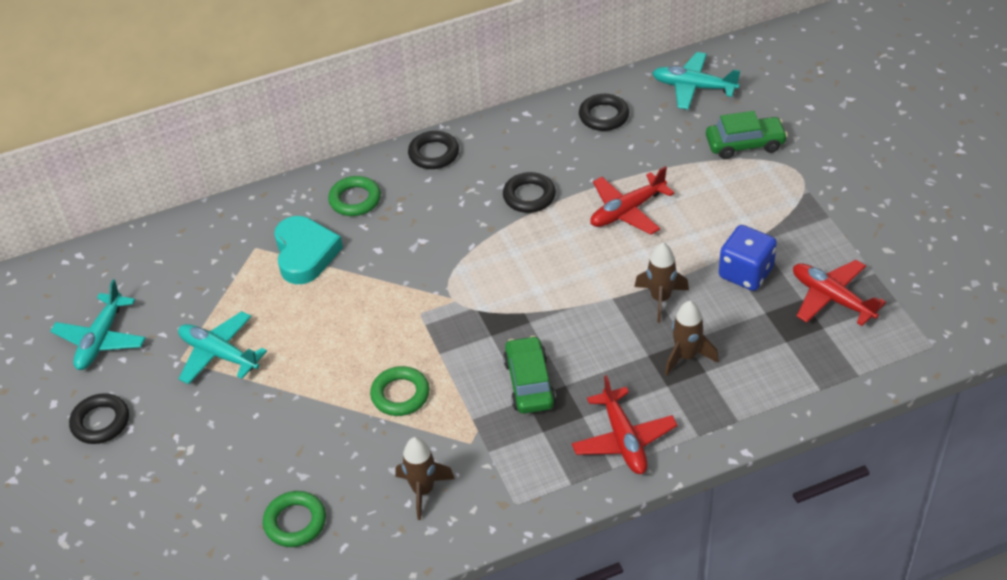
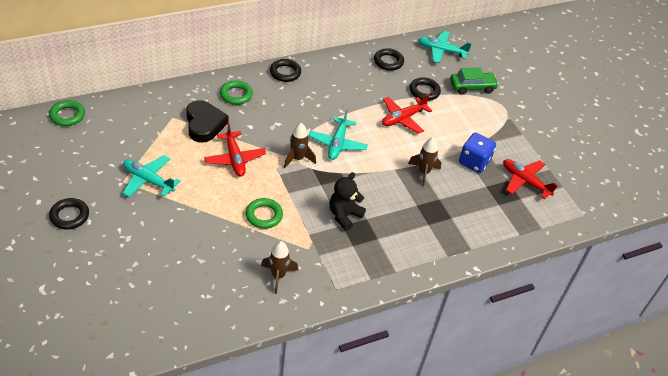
camera: 10 degrees left, 0 degrees up
(101, 339) = (71, 164): turquoise plane -> turquoise plane (337, 144)
(295, 522) = (196, 289): green ring -> green ring (67, 115)
(305, 254) = (204, 124): turquoise heart -> black heart
(529, 196) = (343, 104): black ring -> black ring (424, 91)
(529, 383) = (344, 215): green car -> black teddy bear
(624, 439) = (402, 255): red plane -> red plane (235, 159)
(686, 356) = (439, 208): brown rocket -> brown rocket (297, 159)

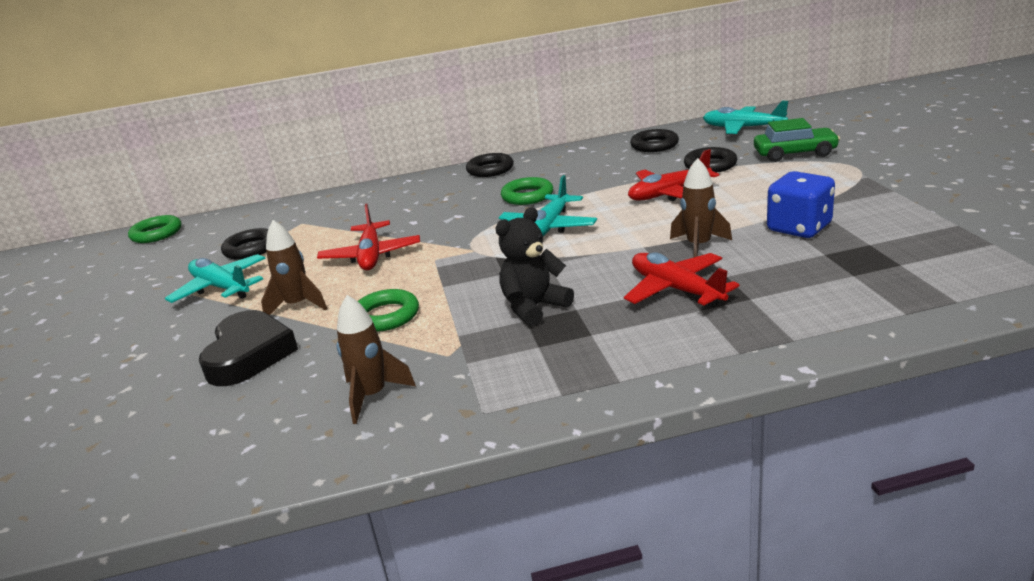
camera: 20 degrees right, 20 degrees down
(69, 216) = (71, 334): black ring -> black ring (251, 249)
(204, 124) = (344, 225): black heart -> black heart (249, 355)
(236, 95) = (407, 195): green ring -> green ring (527, 196)
(297, 159) = (474, 248): brown rocket -> brown rocket (298, 305)
(525, 182) = (907, 243): red plane -> red plane (676, 289)

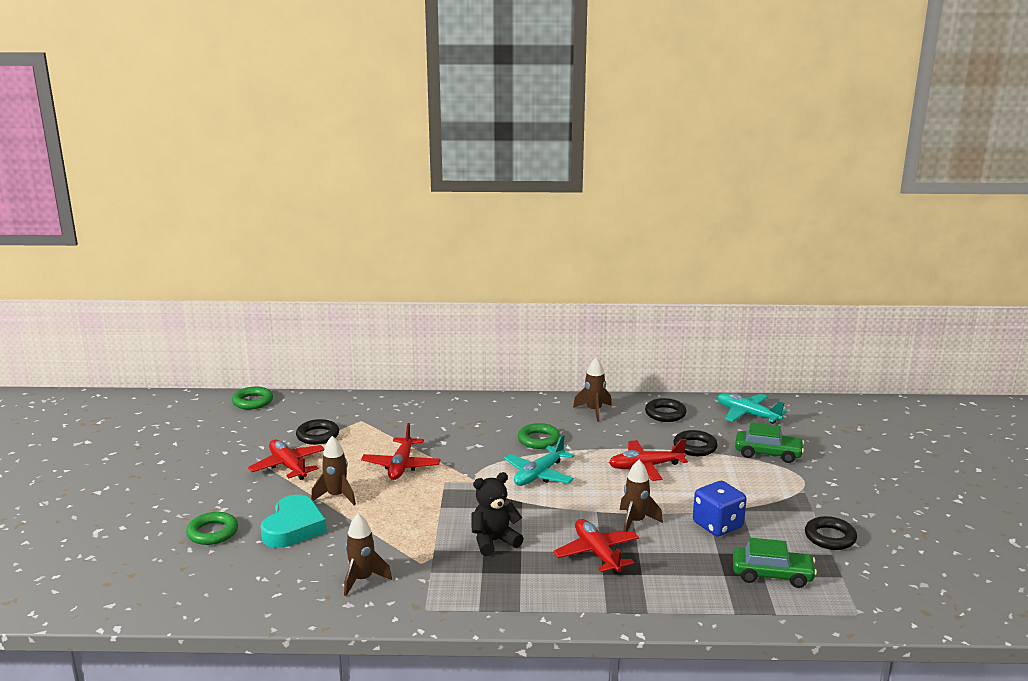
camera: 10 degrees right, 5 degrees down
(221, 288) = (288, 466): turquoise plane -> red plane
(249, 355) = (293, 528): black heart -> turquoise heart
(386, 316) = (393, 521): green ring -> green ring (212, 532)
(490, 169) = (524, 404): black ring -> black ring (830, 537)
(574, 159) = (594, 411): none -> brown rocket
(910, 261) = (772, 575): none -> green car

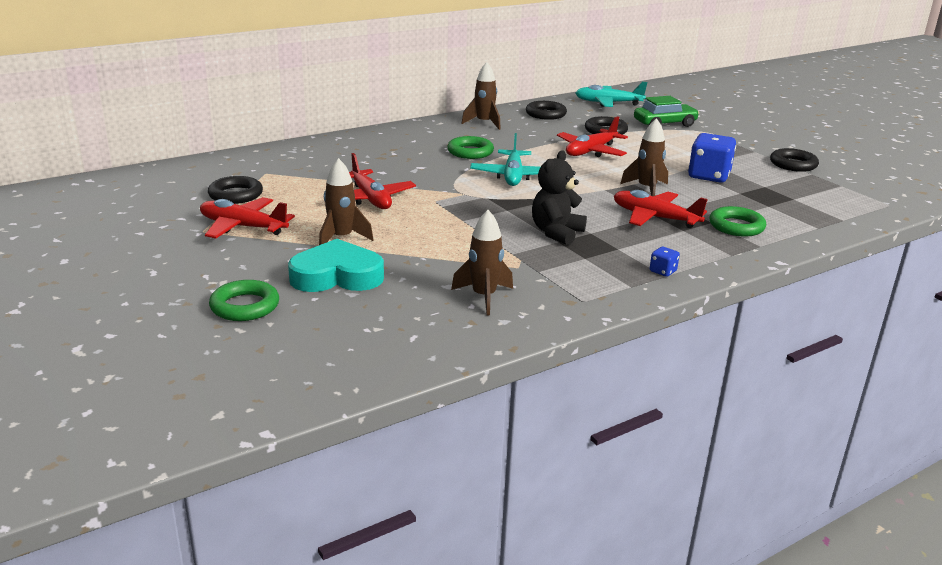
camera: 35 degrees left, 5 degrees up
(252, 401) = (104, 182): green ring -> green ring (736, 226)
(293, 528) = (337, 276): turquoise heart -> turquoise heart turned 75 degrees counterclockwise
(524, 606) = (663, 271): none -> blue dice
(772, 575) = (798, 197): green car -> none

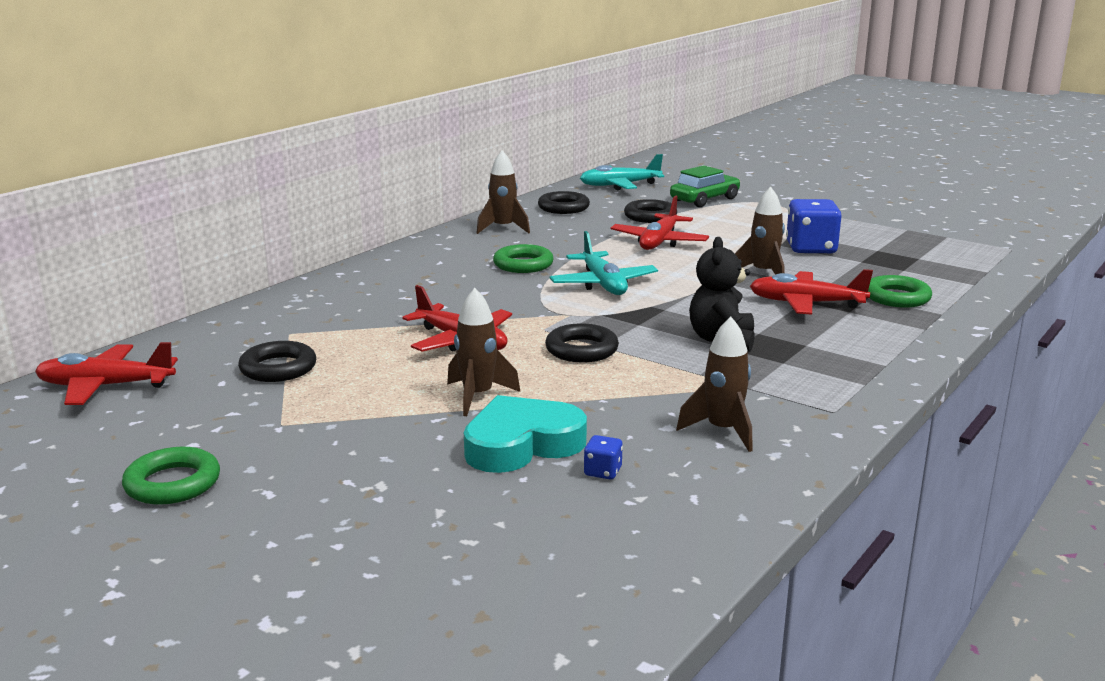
camera: 20 degrees left, 5 degrees down
(243, 227) = (332, 408): red plane -> red plane (105, 386)
(245, 306) = (444, 509): green ring -> green ring (173, 483)
(663, 271) = (878, 360): blue dice -> blue dice (603, 472)
(793, 164) = (879, 222): black ring -> black ring (581, 350)

